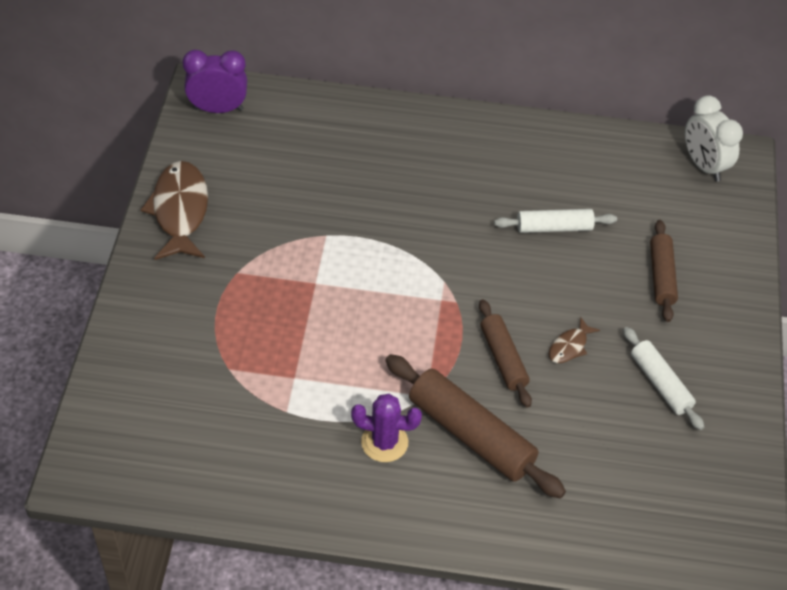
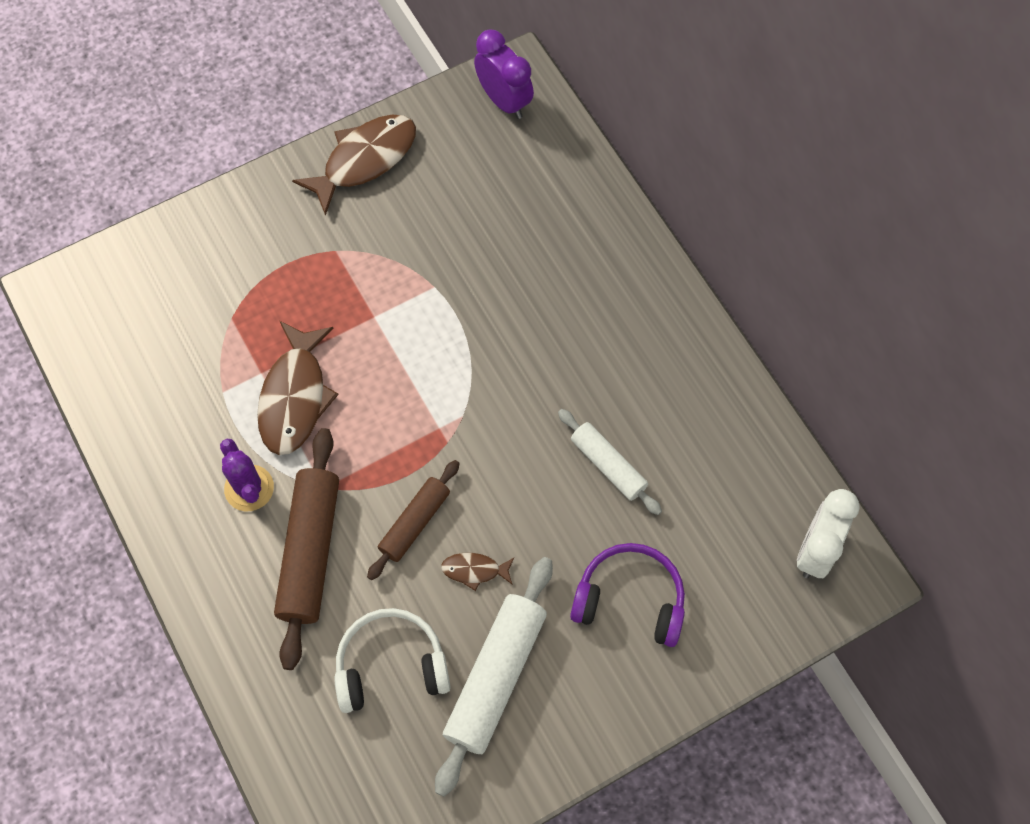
camera: 55 degrees right, 15 degrees up
(335, 368) = (295, 397): none -> brown fish
(602, 439) = (391, 665): none -> white headphones
(660, 383) = (495, 677): white rolling pin -> white rolling pin, size x1.66
(661, 276) = (630, 599): brown rolling pin -> purple headphones

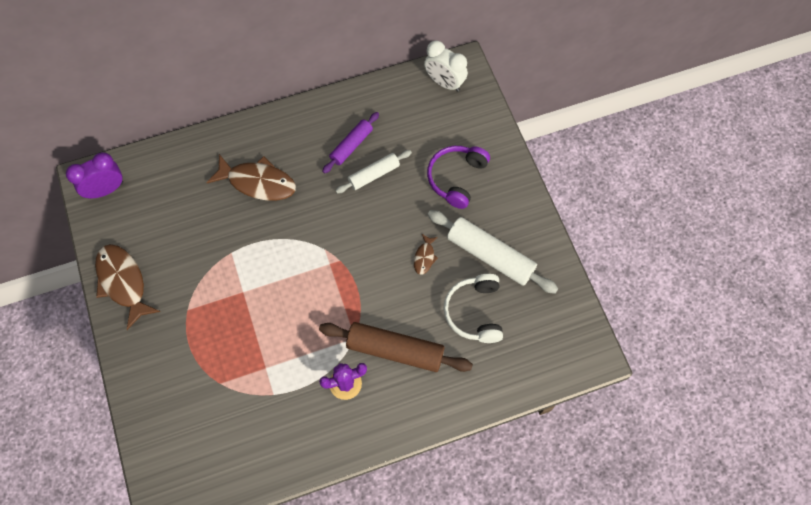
camera: 80 degrees left, 0 degrees up
(295, 397) = (288, 348): brown fish -> brown fish (258, 182)
(414, 523) = (388, 286): brown rolling pin -> none
(654, 420) = (351, 146): none -> purple rolling pin

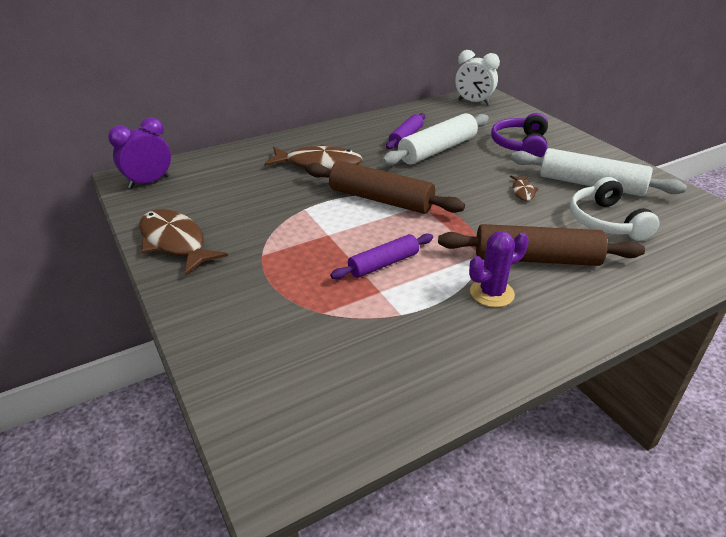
camera: 10 degrees left, 30 degrees down
(276, 336) = (383, 264): none -> purple rolling pin
(298, 249) = (381, 199): none -> brown rolling pin
(374, 175) = (437, 150): white rolling pin -> white rolling pin, size x1.66

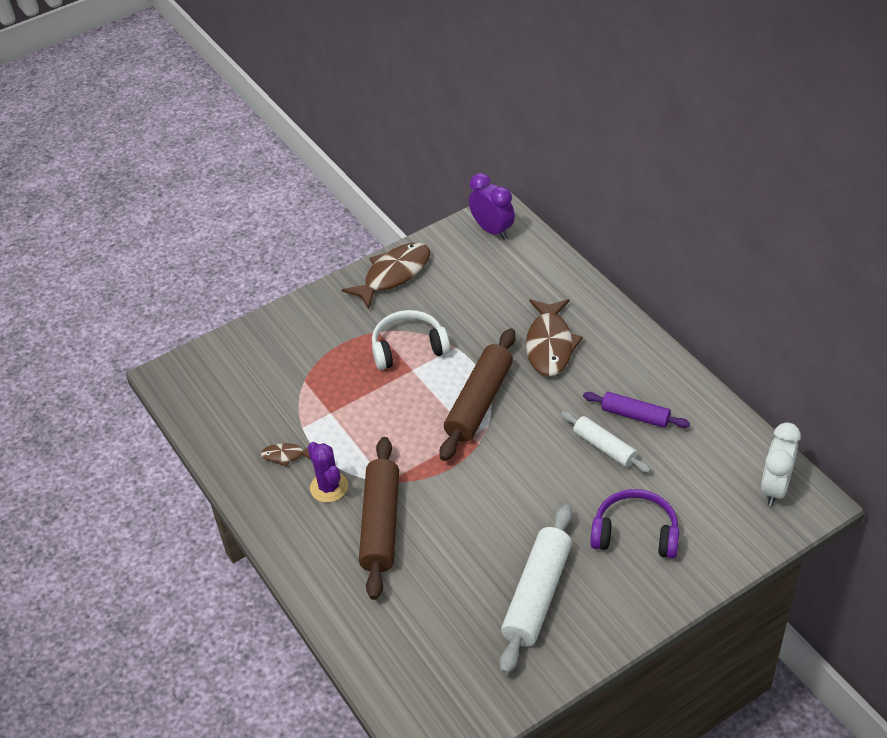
camera: 90 degrees right, 10 degrees up
(383, 264) = (368, 412): purple rolling pin -> none
(437, 150) = (604, 447): white rolling pin -> white rolling pin, size x0.60
(523, 192) = (511, 525): brown fish -> brown fish (286, 455)
(605, 221) = (453, 594): white headphones -> white headphones (408, 347)

